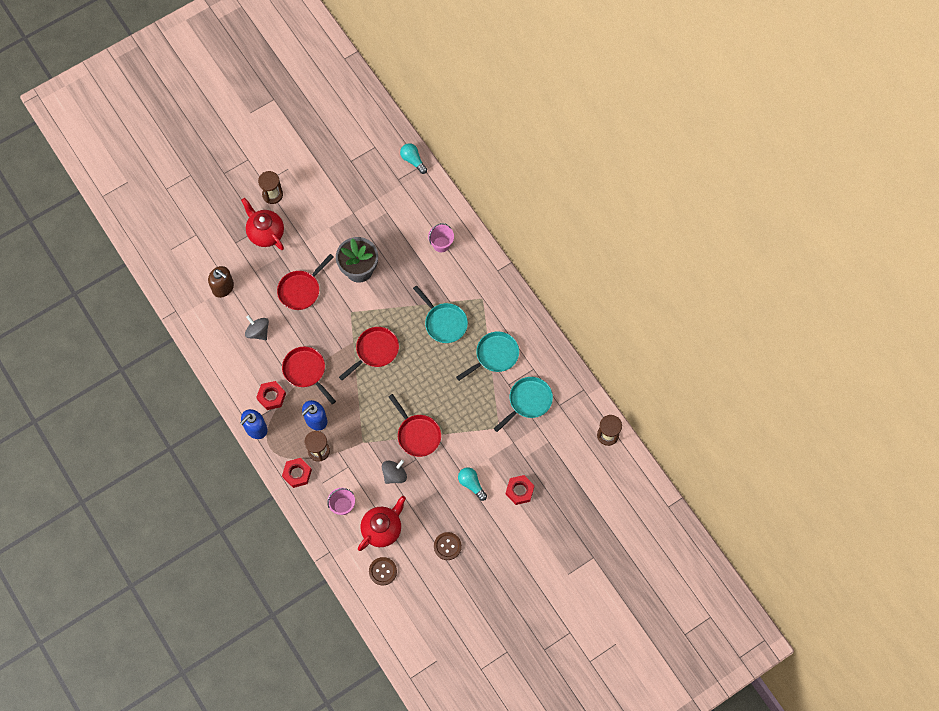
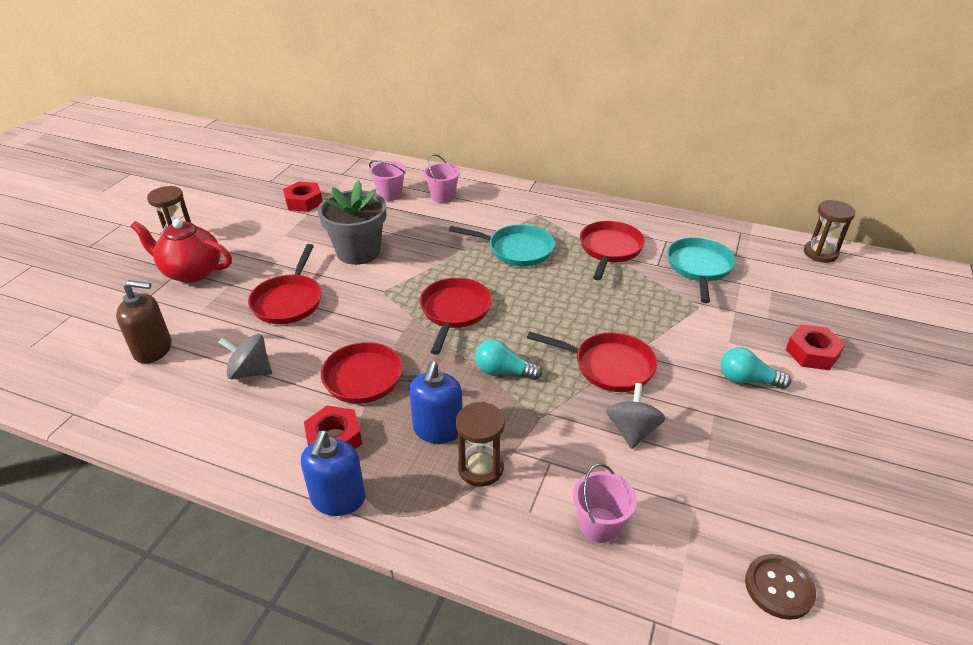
camera: 35 degrees left, 30 degrees down
(297, 474) = (472, 524): red nut -> red nut (304, 202)
(382, 529) = (700, 517): red teapot -> none
(412, 222) = (390, 194): none -> pink bucket
(413, 160) = (347, 157): turquoise light bulb -> turquoise light bulb (503, 371)
(447, 546) = (820, 477): brown button -> none
(494, 355) = (609, 249): turquoise pan -> red pan

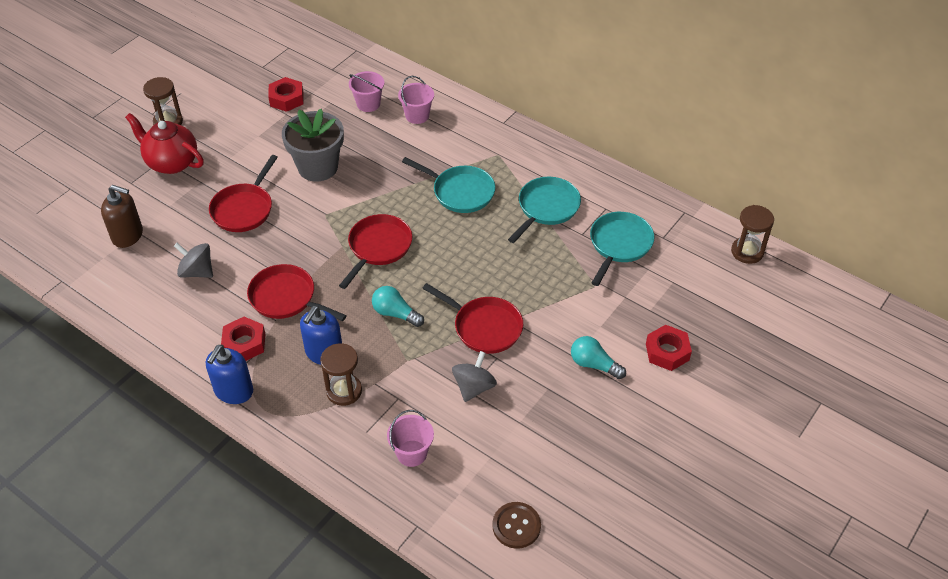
camera: 15 degrees right, 10 degrees up
(609, 249) = (546, 208): red pan -> turquoise pan

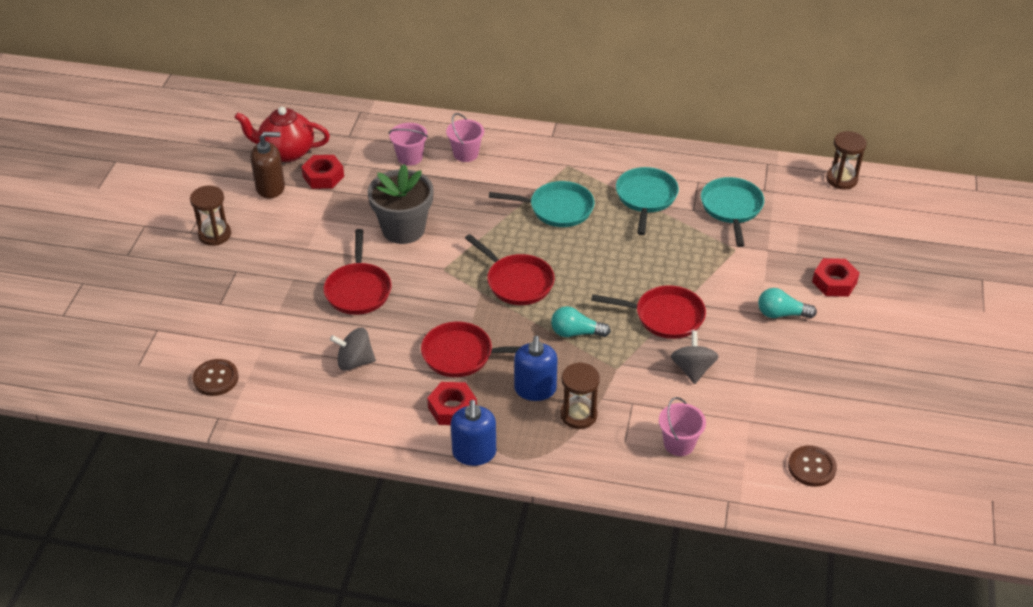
camera: 25 degrees left, 5 degrees down
(83, 246) = (216, 379): none -> brown button
(128, 235) = (256, 353): brown soap dispenser -> brown soap dispenser (271, 188)
(171, 162) = (248, 271): red teapot -> red teapot (286, 152)
(378, 248) = (516, 282): red pan -> red pan turned 135 degrees clockwise

